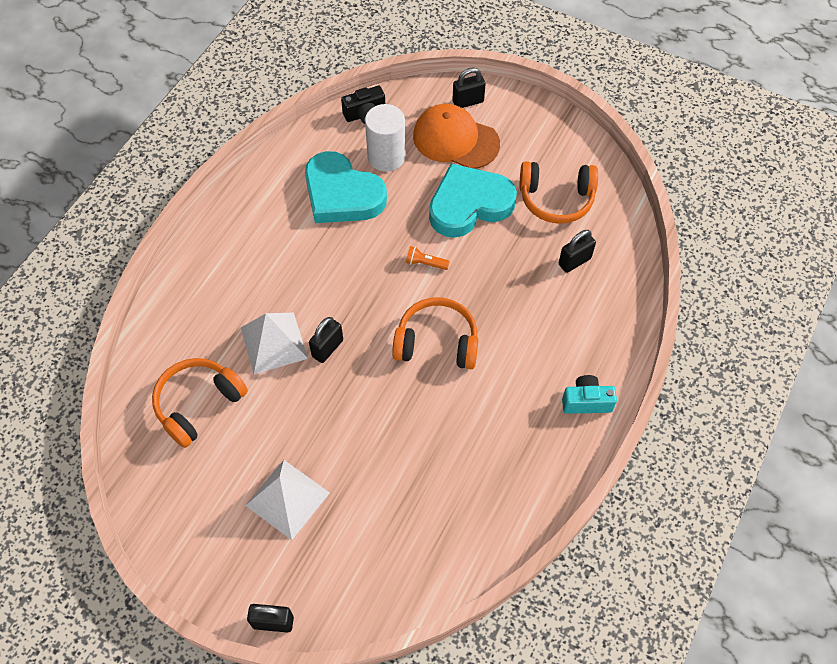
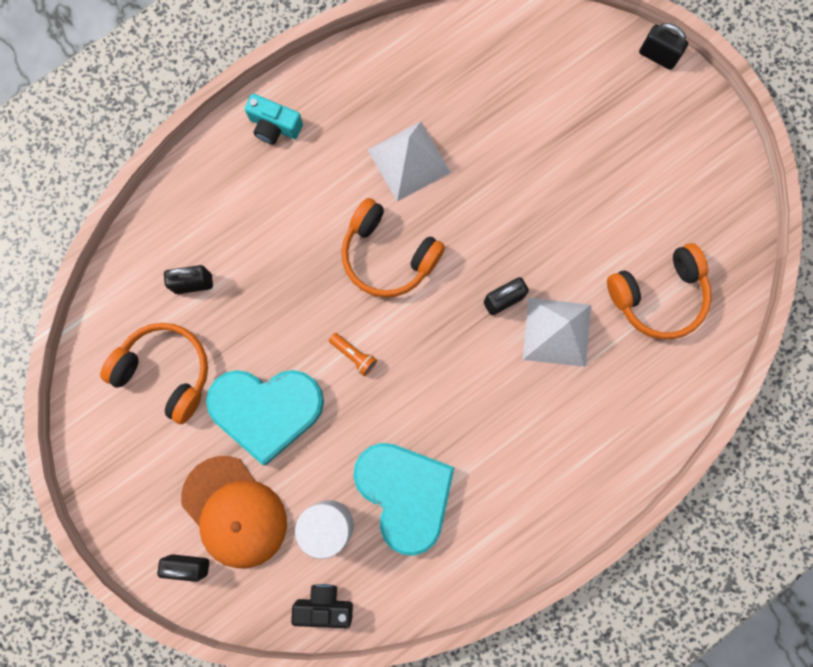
camera: 155 degrees left, 20 degrees up
(287, 499) = (604, 159): white pyramid -> white pyramid (409, 161)

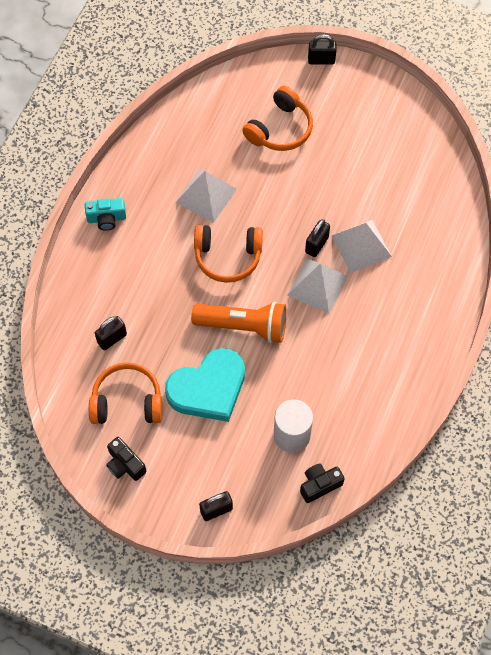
camera: 30 degrees left, 15 degrees down
(119, 448) = (125, 464): none -> black camera
(234, 512) = (226, 461): orange cap -> none
(354, 355) = (243, 326): orange flashlight -> orange flashlight, size x2.46
(405, 493) = (328, 390): turquoise heart -> none
(472, 353) = (317, 285): none -> white pyramid
(658, 296) = (409, 193): orange headphones -> orange headphones (280, 129)

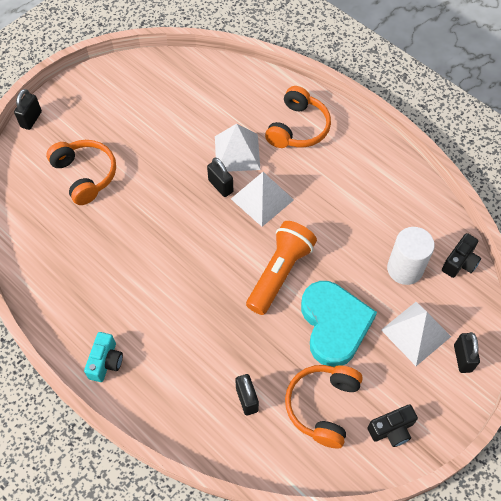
camera: 70 degrees left, 5 degrees down
(206, 195) = (125, 260): white pyramid -> white pyramid (415, 333)
(228, 256) = (200, 263): orange headphones -> orange headphones (298, 128)
(319, 485) = (460, 262): black camera -> black camera turned 135 degrees counterclockwise

